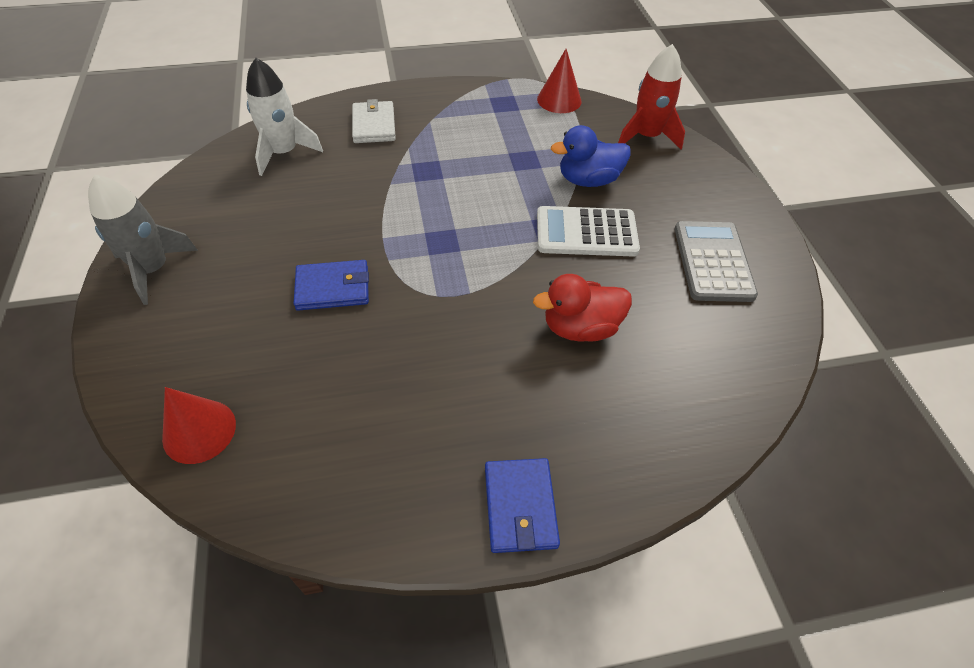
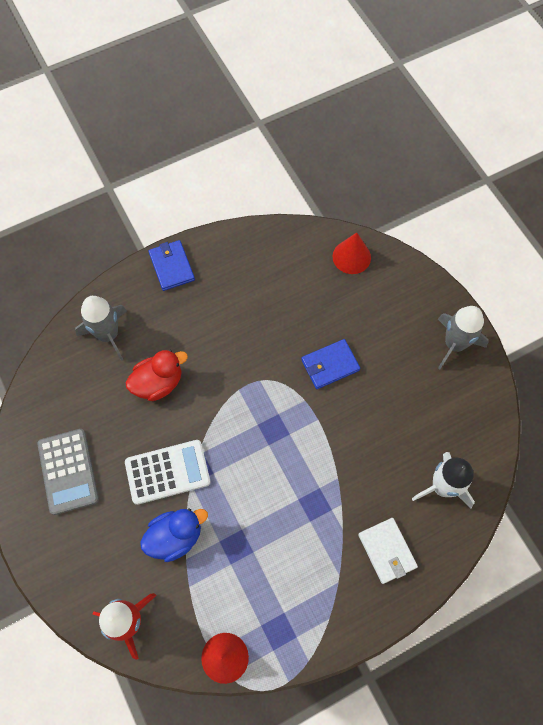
camera: 165 degrees right, 15 degrees up
(650, 415) = (108, 335): none -> grey rocket

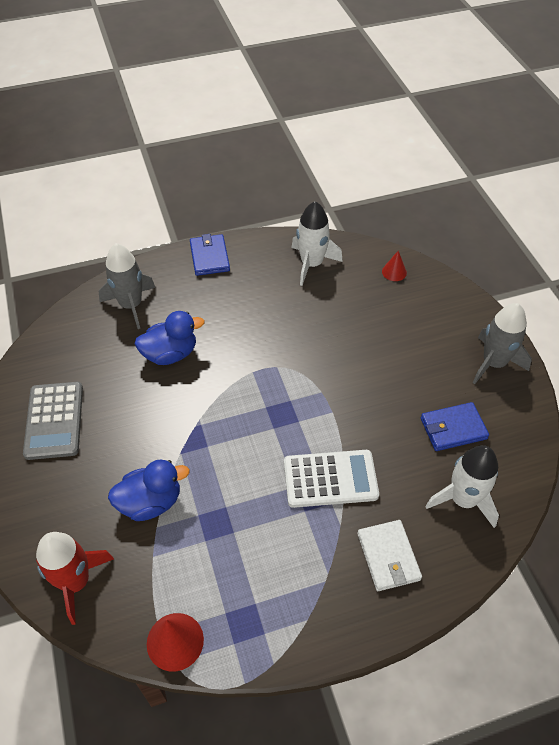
camera: 10 degrees right, 15 degrees down
(158, 383) = (170, 354): red duck -> blue duck
(167, 472) = (158, 437): white calculator -> white calculator (330, 479)
(272, 260) = (312, 264): none -> white rocket
(330, 365) = (354, 363): blue wallet -> blue wallet (453, 428)
(351, 257) = (394, 272): red cone -> red cone, size x0.62

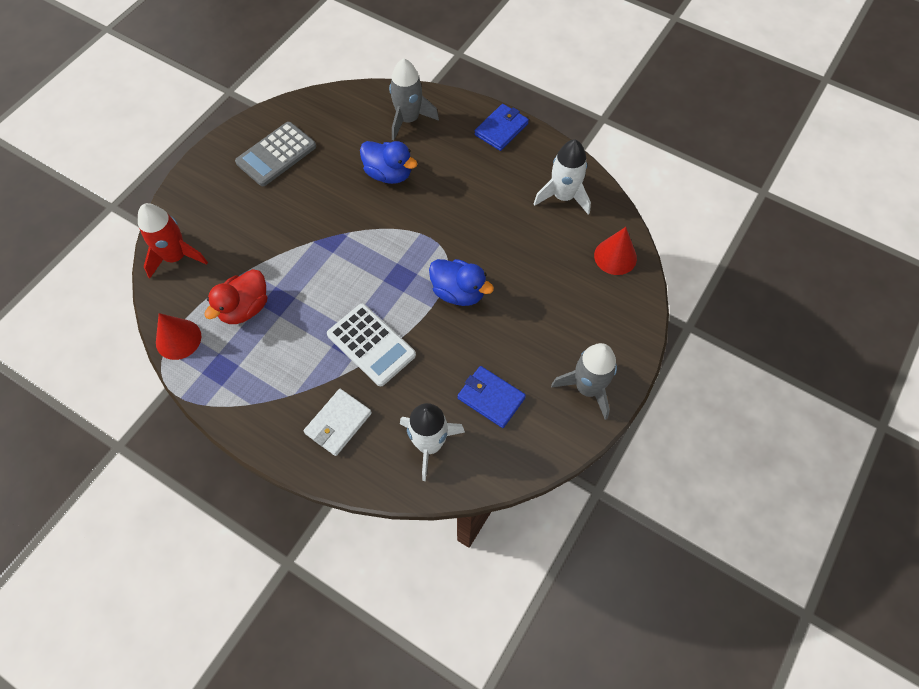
camera: 50 degrees right, 10 degrees up
(150, 502) = (262, 253): blue duck -> blue duck (458, 292)
(197, 556) = (245, 308): none -> red duck
(394, 272) = (615, 256): red cone -> red cone, size x1.62

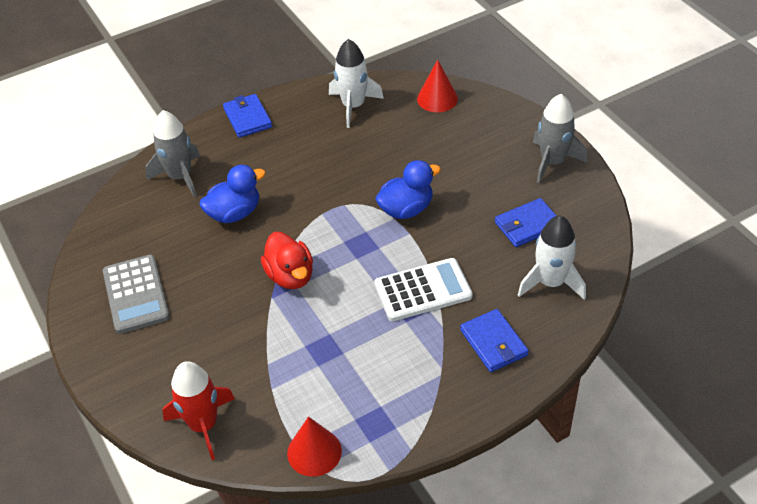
camera: 60 degrees left, 15 degrees down
(245, 308) = (314, 380): red duck -> red duck (290, 276)
(338, 423) = (493, 343): white wallet -> blue wallet

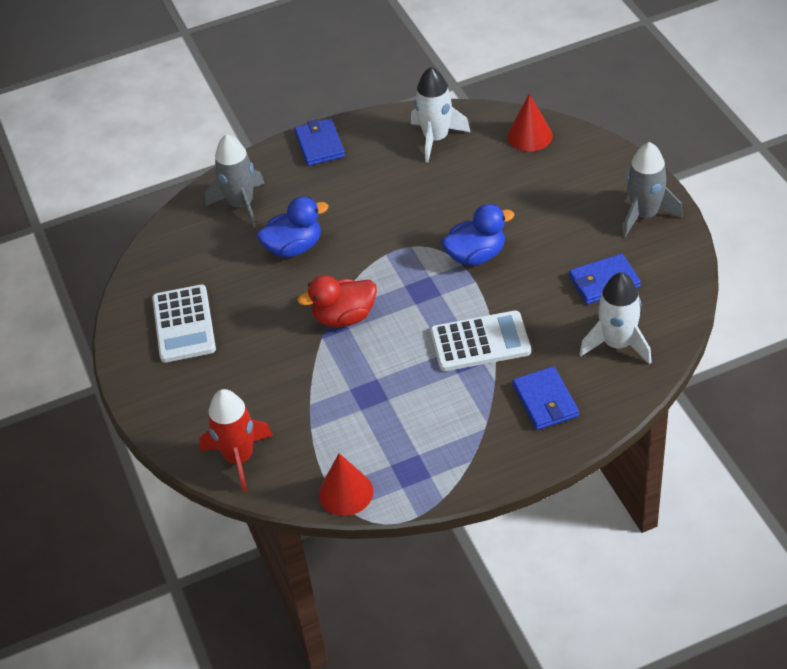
camera: 10 degrees right, 0 degrees up
(136, 294) = (184, 324): grey calculator -> white calculator
(290, 276) = (344, 317): red duck -> red duck turned 90 degrees clockwise

